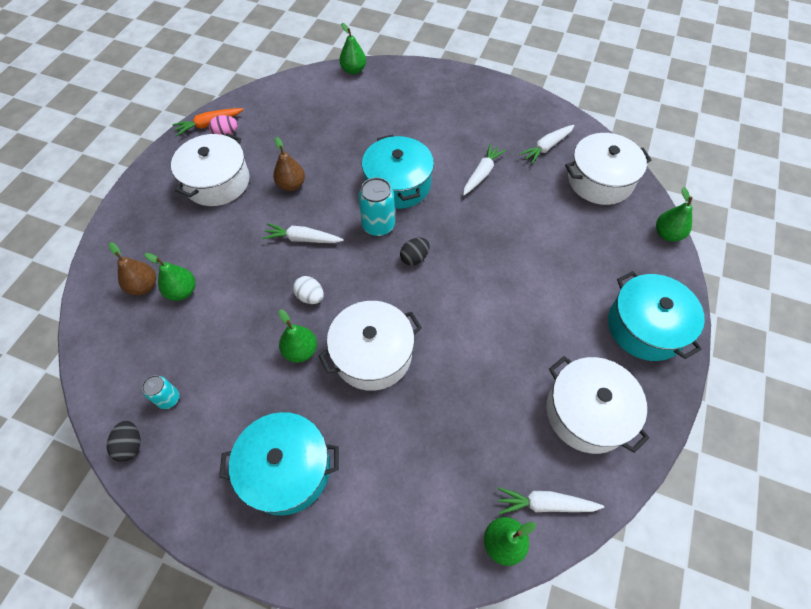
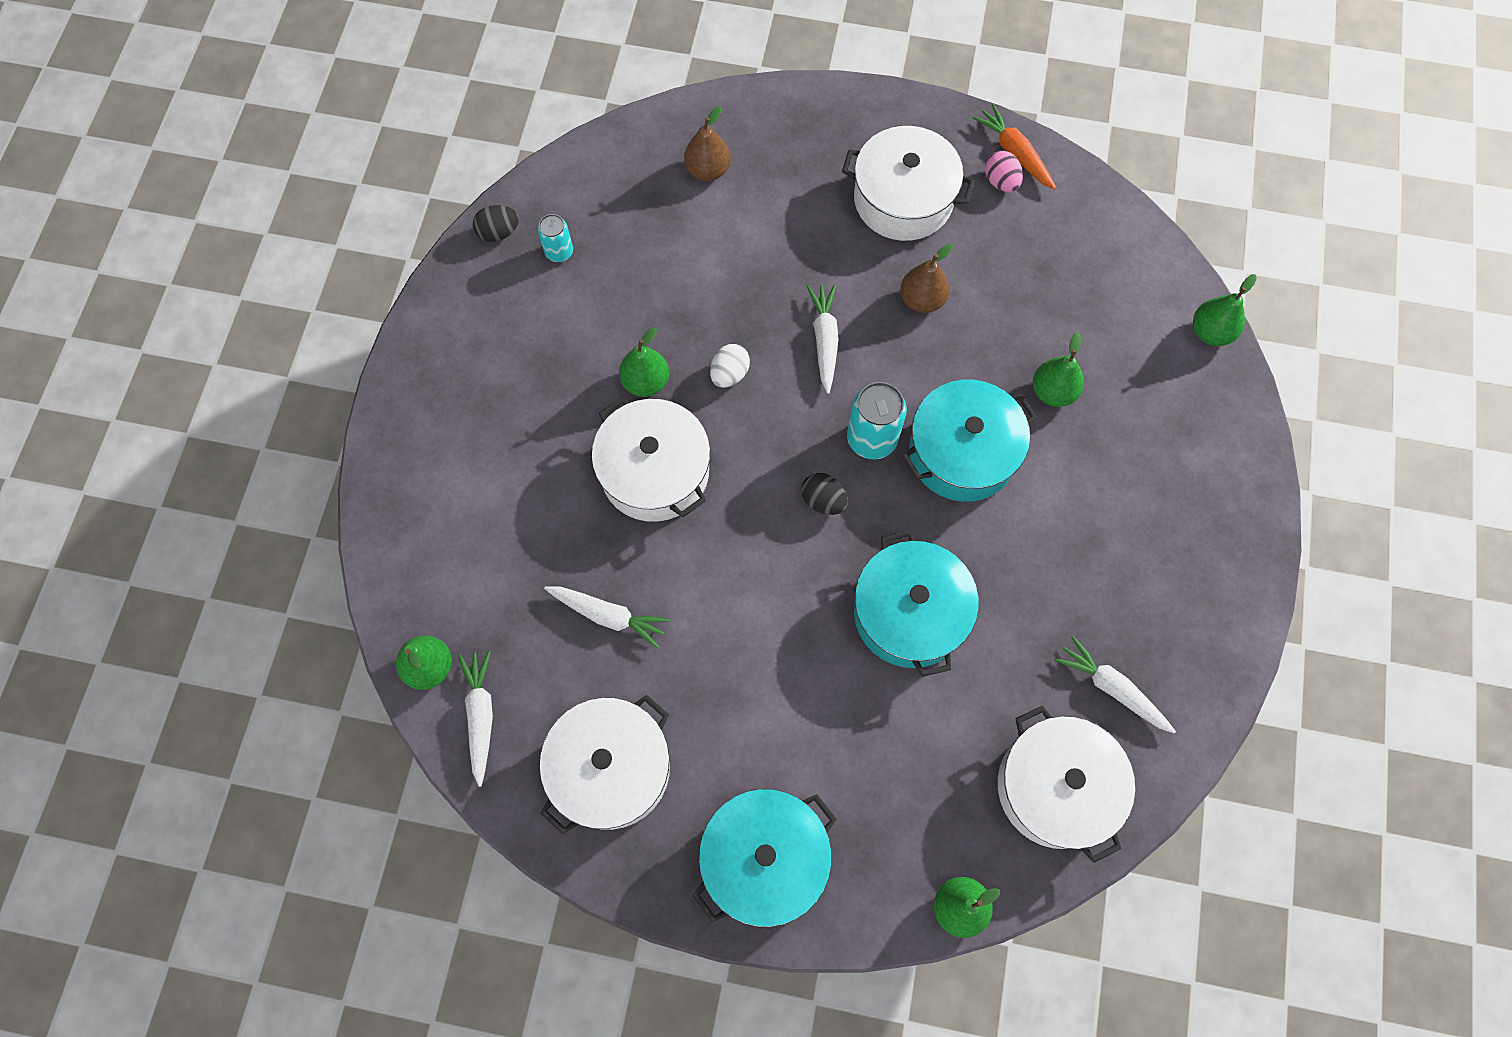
camera: 80 degrees right, 10 degrees up
(182, 291) = (709, 217): green pear -> green pear (1053, 392)
(286, 469) = (490, 405): turquoise pot -> turquoise pot (910, 613)
(481, 174) = (1018, 581): white carrot -> white carrot (608, 615)

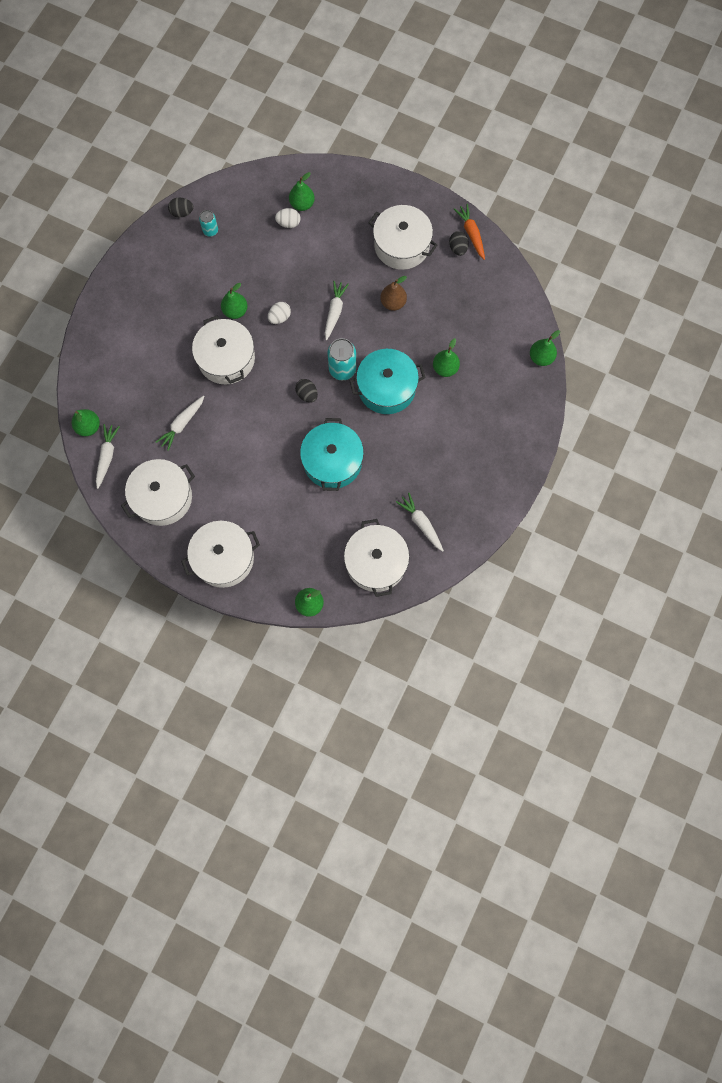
camera: 15 degrees right, 5 degrees up
(608, 615) = (182, 424): white carrot -> white carrot turned 90 degrees clockwise
(694, 207) = (288, 223): none -> white egg
(708, 170) = (302, 204): brown pear -> green pear
(764, 859) = (223, 558): turquoise pot -> white pot
(1000, 182) = (458, 248): pink egg -> black egg

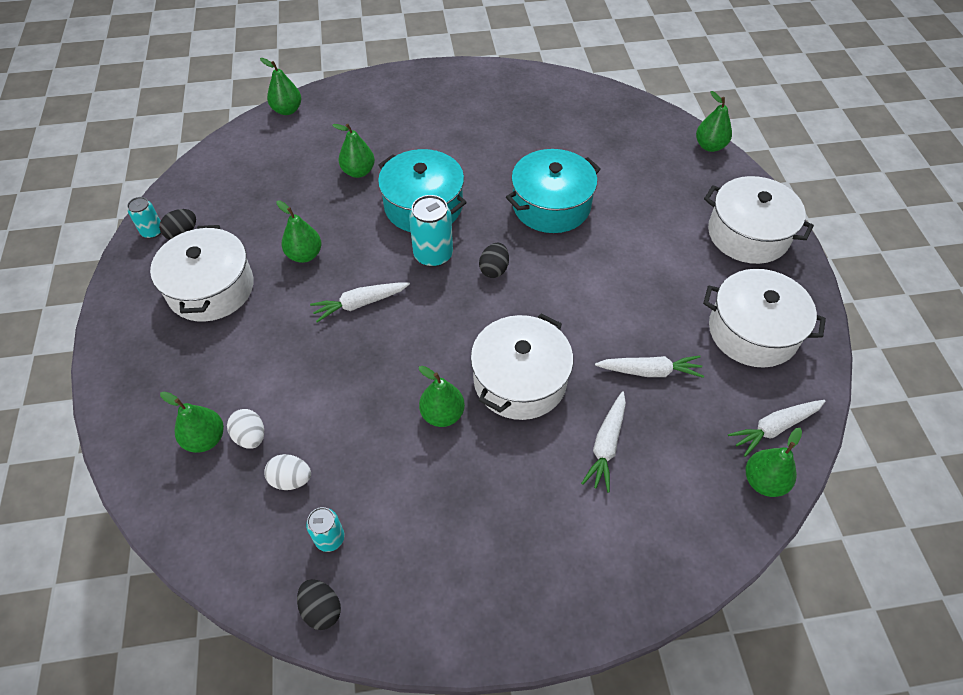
camera: 125 degrees left, 20 degrees down
(279, 317) = (412, 357): white egg -> white egg (291, 479)
(376, 562) = (618, 122): white pot -> none
(393, 303) = (305, 255): brown pear -> green pear
(421, 523) = (547, 111): white carrot -> white carrot (606, 445)
(471, 234) = (152, 231): orange carrot -> turquoise can

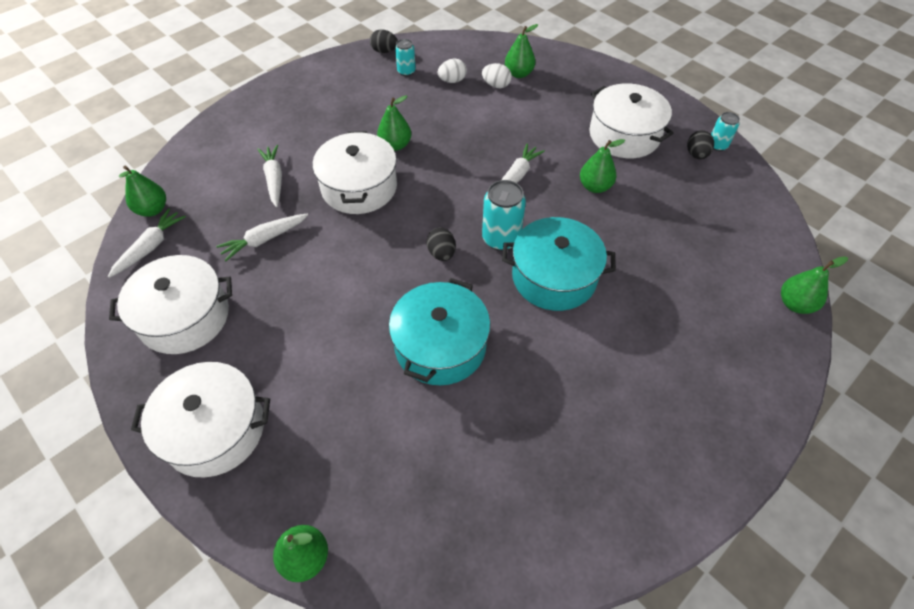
camera: 145 degrees right, 0 degrees up
(358, 172) = (645, 277): green pear -> none

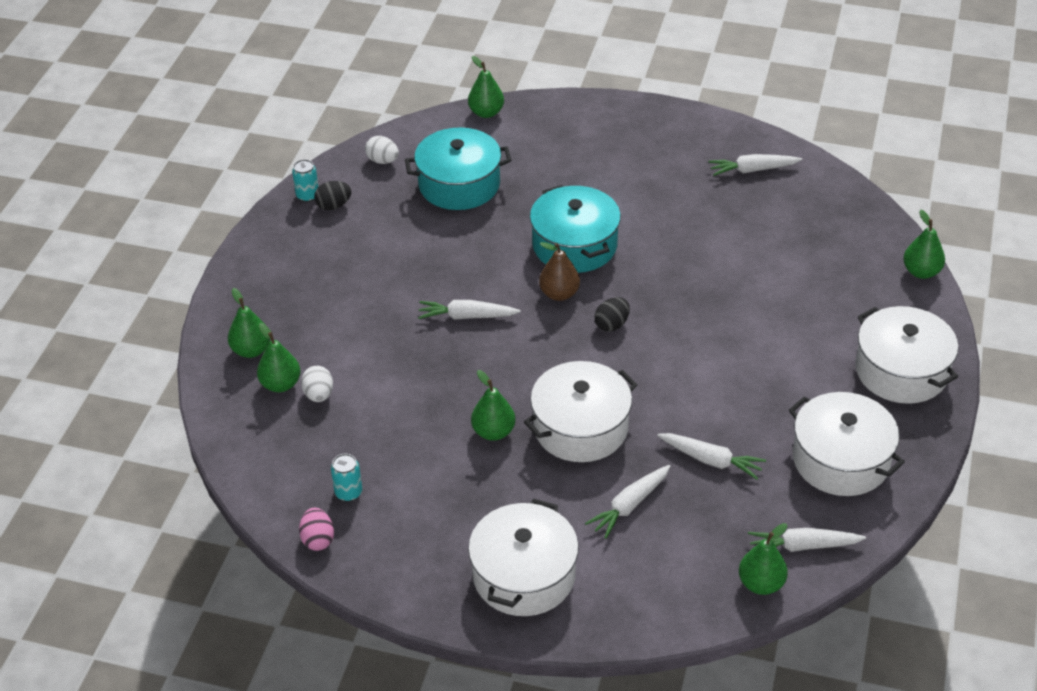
camera: 120 degrees left, 10 degrees down
(384, 51) = (318, 539): black egg -> pink egg
(440, 346) = (706, 282): turquoise pot -> turquoise pot (459, 184)
(452, 81) = (337, 439): white egg -> white egg (383, 161)
(501, 238) = (559, 294): turquoise can -> brown pear
(577, 497) = (753, 170): none -> white carrot
(595, 187) = (437, 258): green pear -> green pear (251, 350)
(624, 135) = (338, 262): white pot -> white pot (524, 575)

